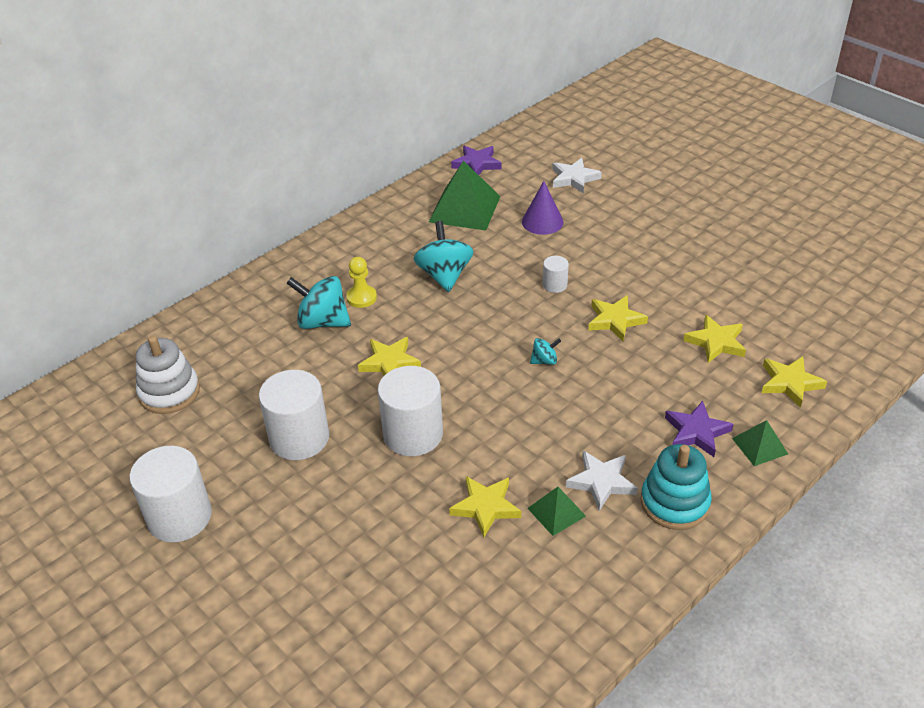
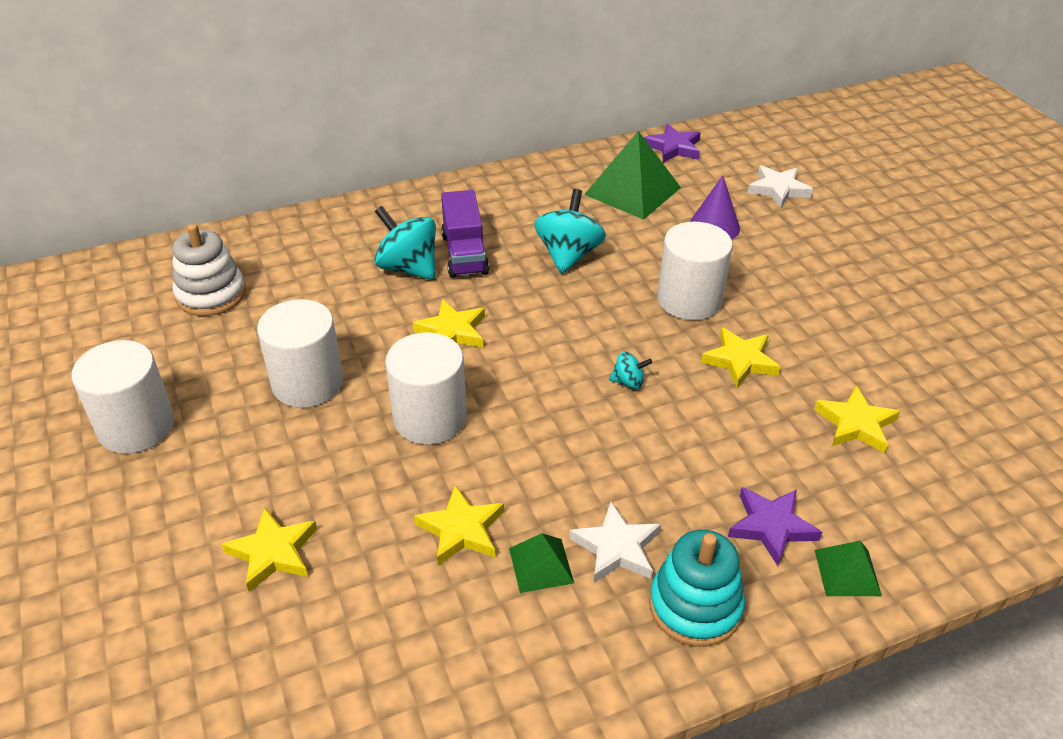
camera: 20 degrees right, 0 degrees up
(361, 297) = (464, 254): yellow pawn -> purple truck
(555, 285) = (689, 300): white cylinder -> white cylinder, size x2.09
(790, 383) = (930, 505): yellow star -> yellow star (273, 552)

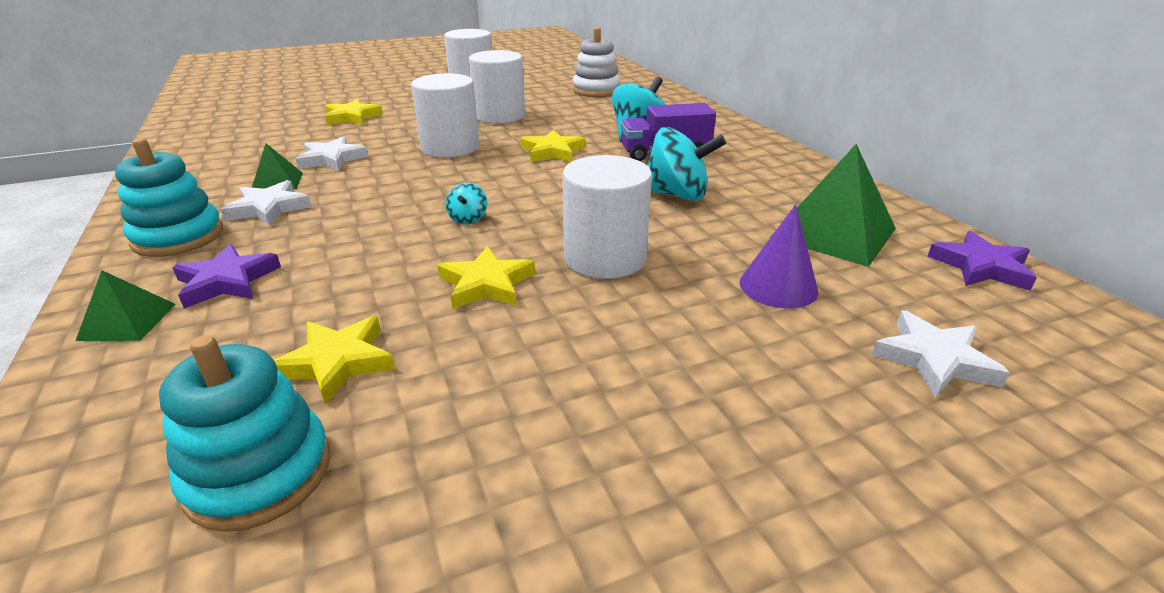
camera: 90 degrees right, 10 degrees down
(461, 529) = (332, 159): yellow star -> white star
(957, 434) = (259, 473): none -> turquoise stacking toy

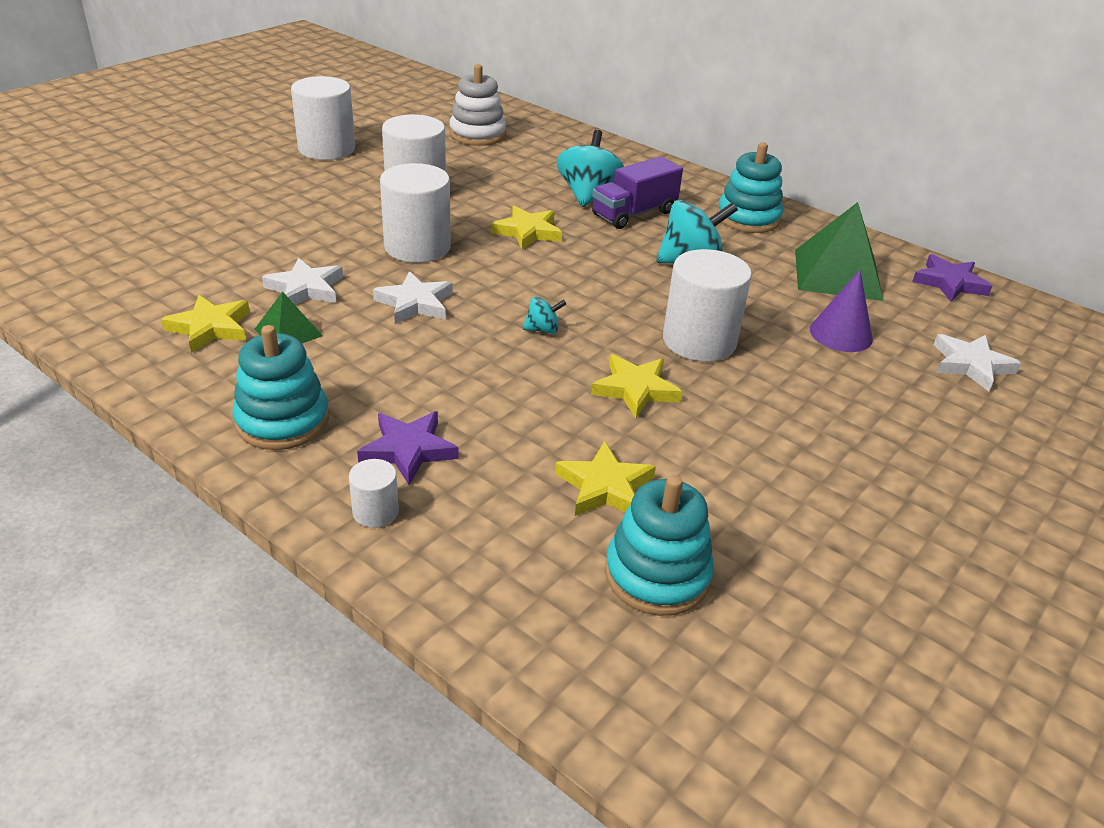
camera: 30 degrees left, 5 degrees up
(127, 321) = (375, 512): green pyramid -> white cylinder
(269, 208) = (328, 365): white star -> white star (415, 303)
(352, 117) = (241, 223): yellow star -> yellow star (210, 328)
(468, 219) = (543, 330): turquoise spinning top -> turquoise spinning top turned 75 degrees counterclockwise
(778, 172) = (748, 218): none -> turquoise stacking toy

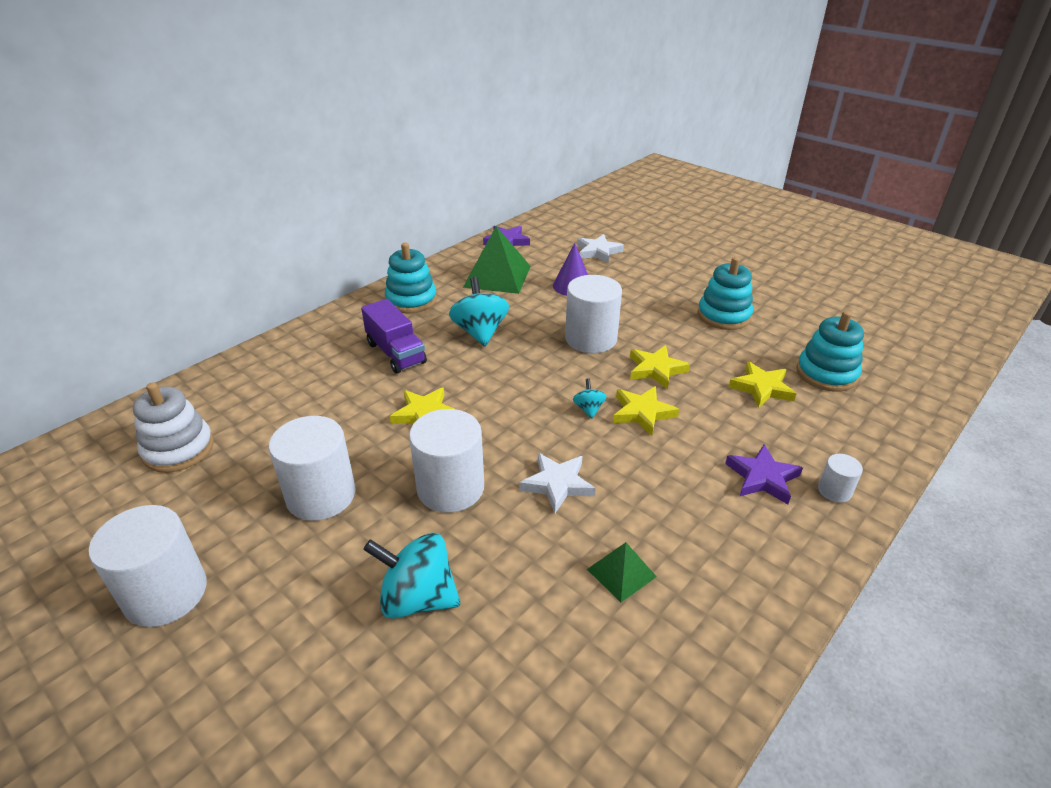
camera: 85 degrees left, 0 degrees up
(210, 328) = (625, 643): yellow star -> yellow star (642, 413)
(282, 421) = (756, 557): turquoise stacking toy -> turquoise stacking toy (723, 316)
(305, 288) = (538, 569): white star -> none
(588, 195) = (354, 376): turquoise spinning top -> turquoise spinning top (417, 598)

